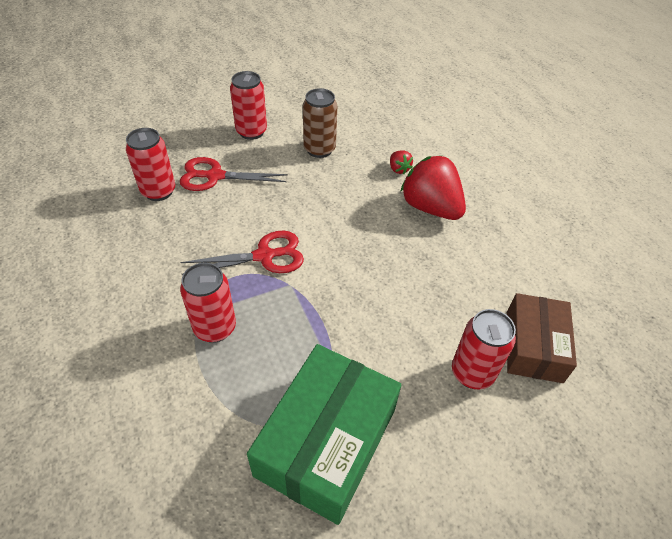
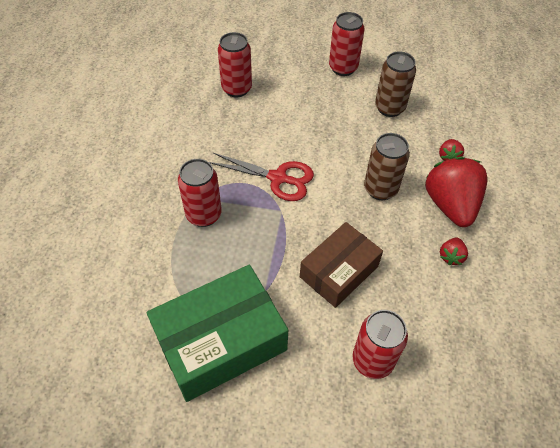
camera: 35 degrees right, 5 degrees up
(215, 176) = (287, 95): red scissors -> none
(365, 221) = (380, 189): none -> brown can
(463, 249) = (451, 256): none -> red strawberry
(533, 346) = (446, 372): brown box -> brown box (339, 271)

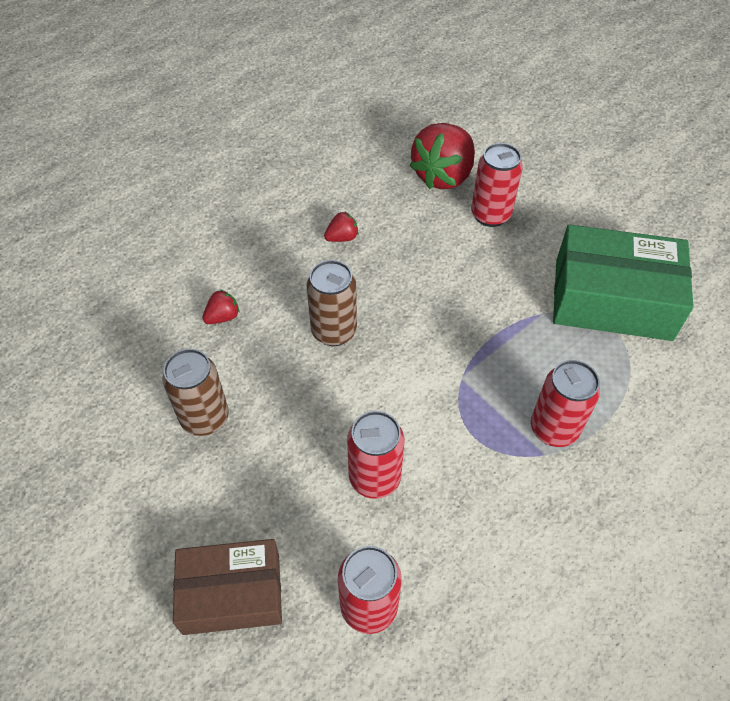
camera: 140 degrees left, 0 degrees up
(278, 178) = (432, 417): red scissors -> none
(339, 271) = (456, 287): brown box -> brown box (232, 593)
(343, 68) = (183, 529): red can -> red can (374, 478)
(450, 205) = (286, 274): red strawberry -> red strawberry (443, 176)

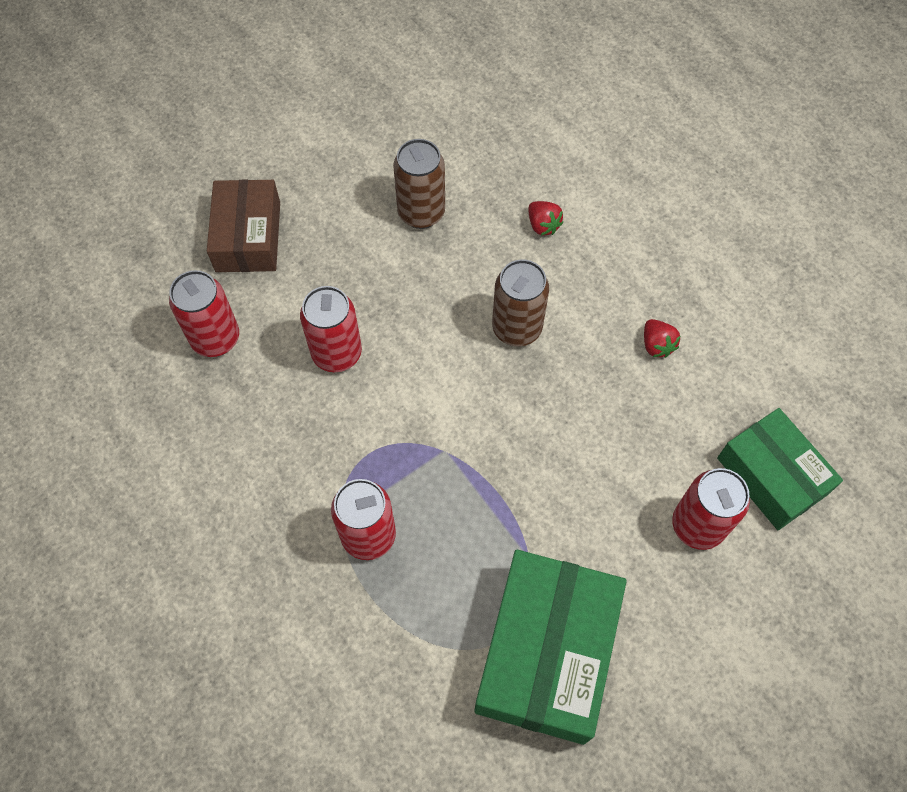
camera: 95 degrees right, 10 degrees up
(443, 176) = (772, 476): red strawberry -> green box

